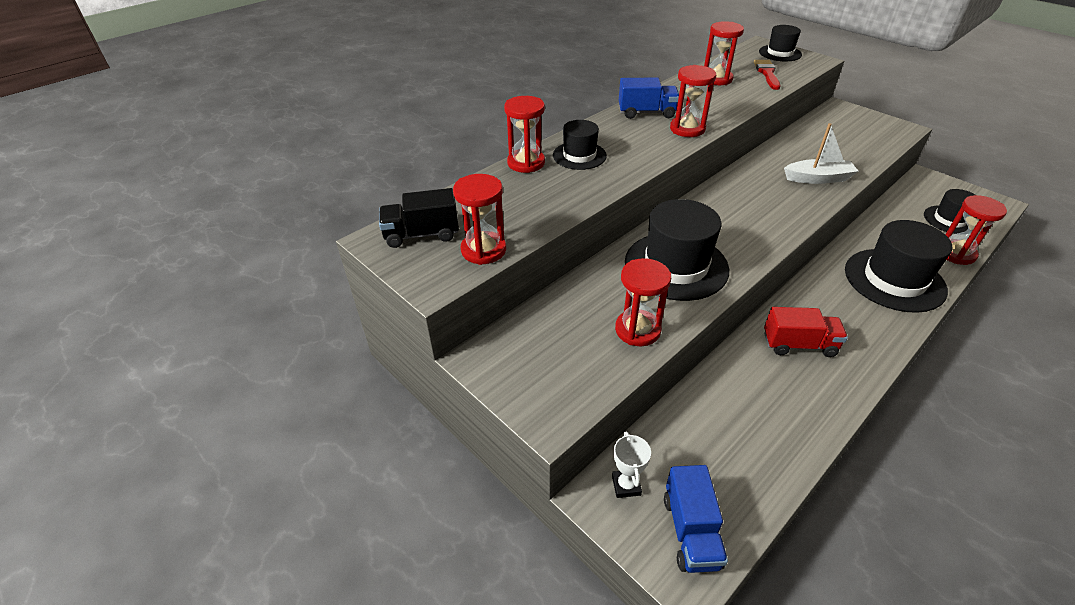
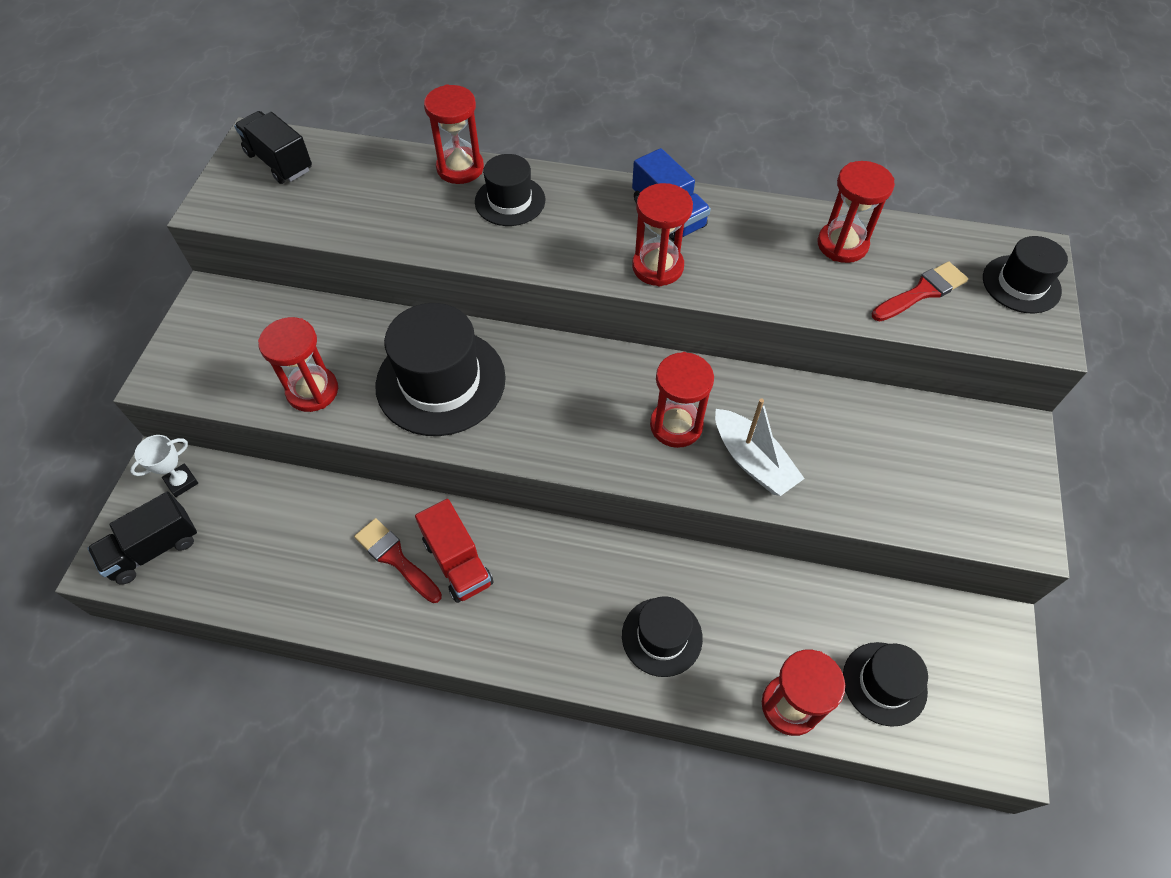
camera: 55 degrees right, 15 degrees up
(483, 250) = (281, 213): red hourglass -> red hourglass (676, 425)
(691, 531) = (154, 549): blue truck -> black truck
(780, 375) = (395, 558): none -> red brush
(894, 280) = (662, 636): black hat -> black hat, size x0.57

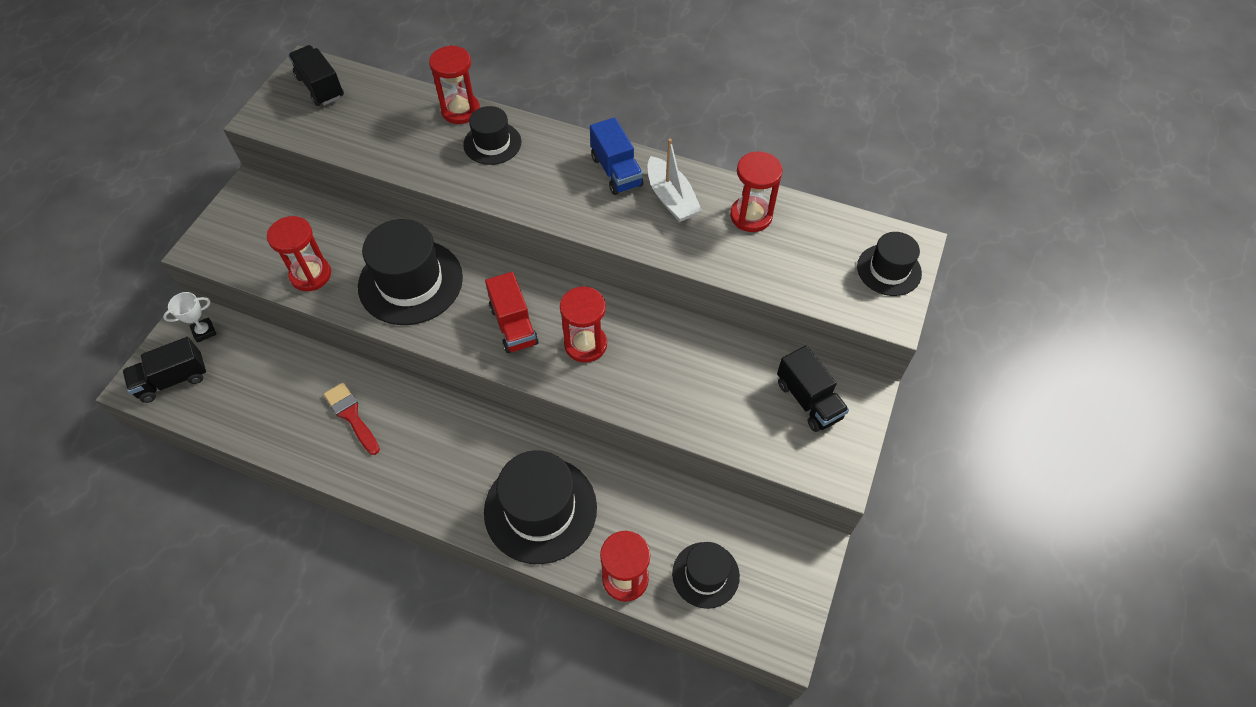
camera: 10 degrees right, 0 degrees up
(457, 562) = (398, 426): red truck -> red truck (513, 325)
(657, 267) = (593, 214): red hourglass -> none
(662, 636) = (540, 509): black hat -> black hat, size x1.74
(752, 461) = (638, 382): white boat -> white boat (671, 198)
(922, 292) = (803, 265): red brush -> none
(958, 452) = (808, 400): none -> black truck

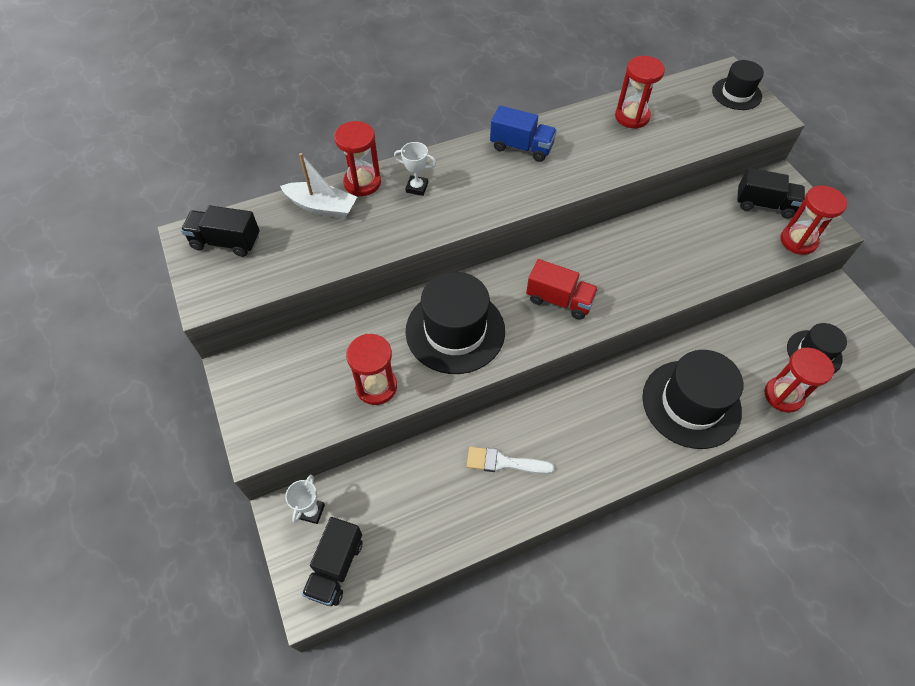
camera: 45 degrees left, 0 degrees up
(351, 416) = (503, 462): red brush -> white brush
(492, 143) = (417, 187): black hat -> white trophy
(585, 344) = (616, 275): red hourglass -> red hourglass (798, 241)
(671, 198) = (575, 139): white boat -> white boat (322, 207)

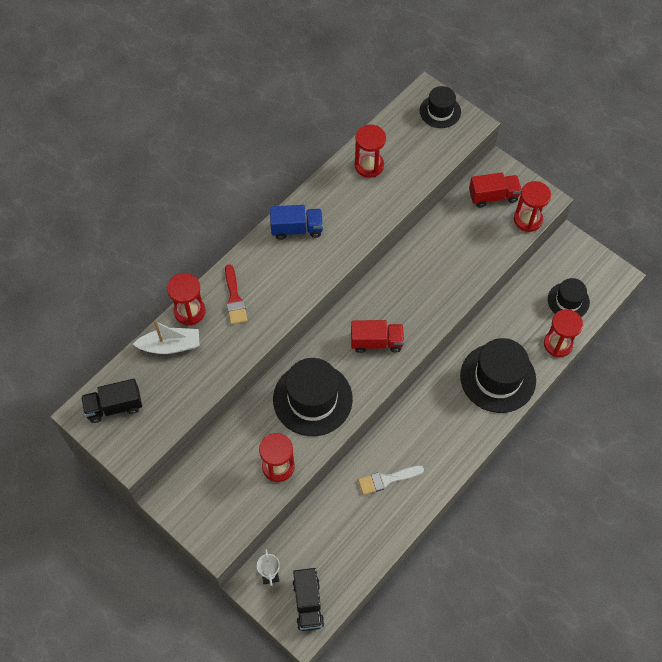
camera: 25 degrees left, 5 degrees up
(417, 187) = (234, 299): white trophy -> red brush
(764, 205) = (493, 196): black truck -> red truck

